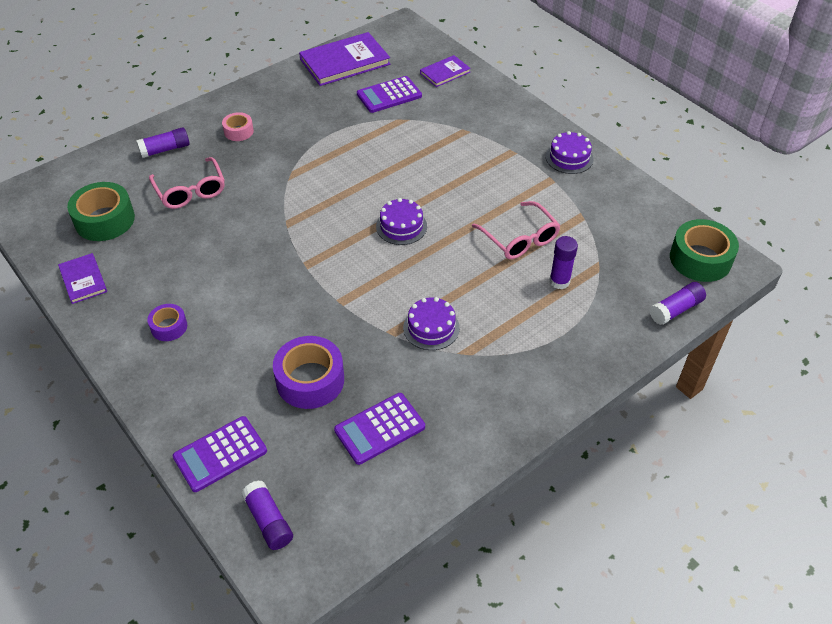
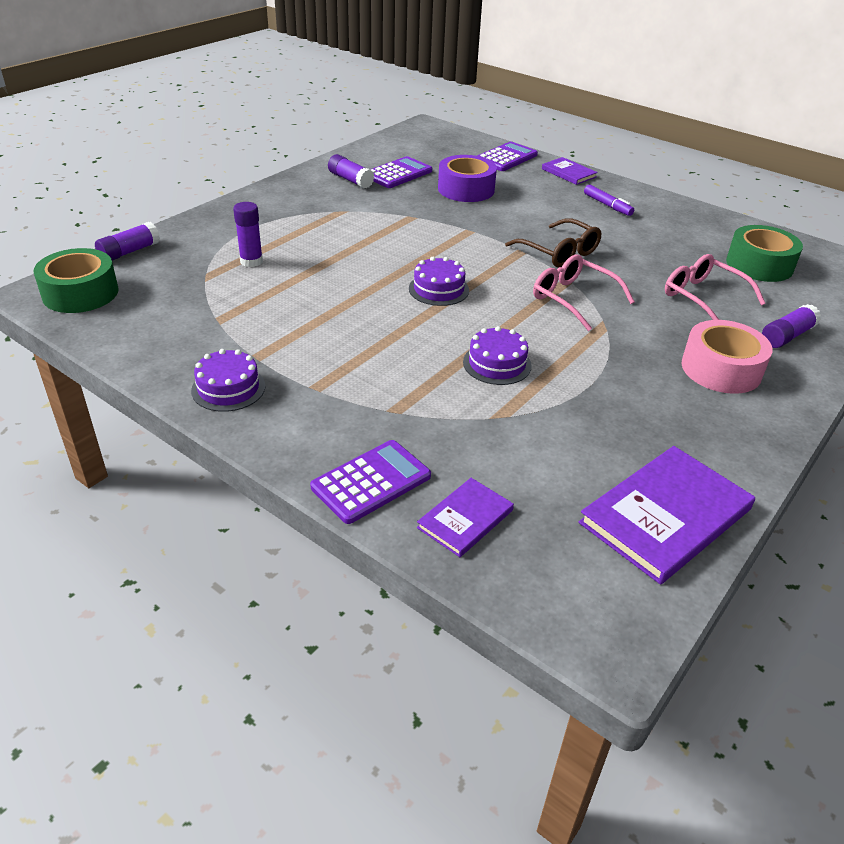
camera: 165 degrees right, 10 degrees down
(83, 280) = (717, 224): purple book -> purple book (568, 173)
(169, 327) = (607, 205): purple tape -> purple marker
(238, 131) = (721, 369): pink tape -> pink tape, size x1.81
(268, 521) = (453, 140): purple glue stick -> purple glue stick (350, 180)
(272, 258) = (559, 252): none -> brown glasses
(389, 95) = (543, 455): purple calculator -> purple calculator (371, 482)
(431, 327) = (376, 222): purple cake -> purple cake (497, 364)
(520, 239) = (297, 291): pink glasses -> pink glasses (573, 299)

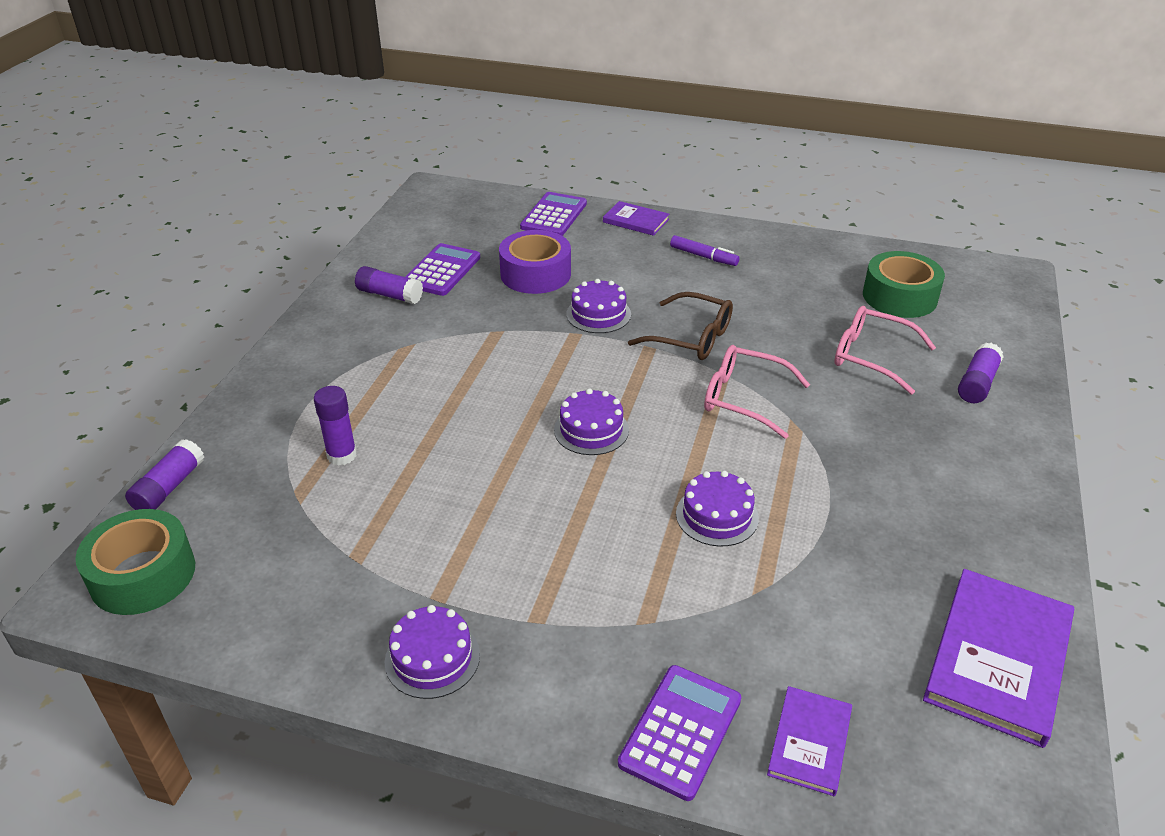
camera: 20 degrees left, 0 degrees up
(496, 223) = (598, 314): none -> purple cake
(721, 369) = (941, 447): pink tape -> none

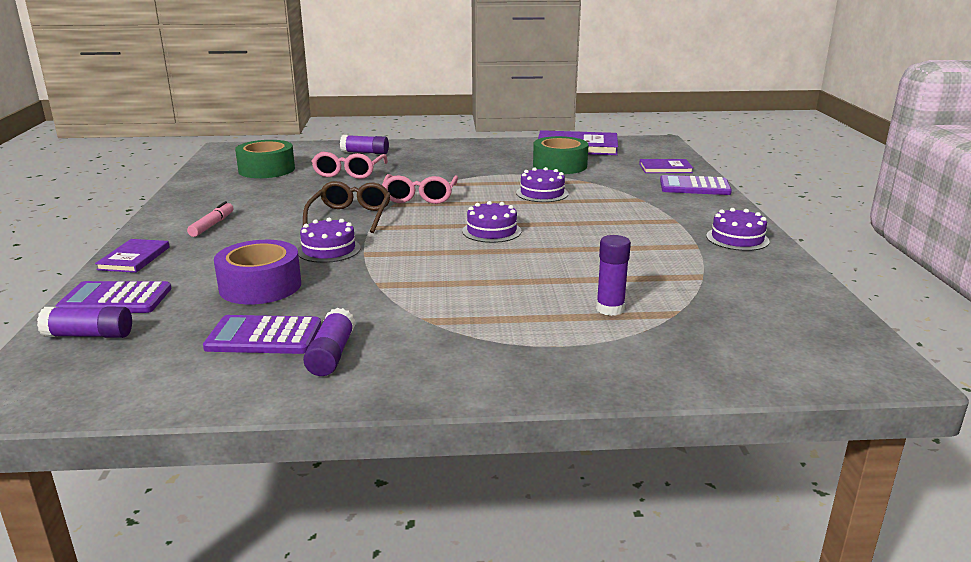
camera: 110 degrees left, 15 degrees down
(143, 575) = (831, 350): green tape -> green tape (560, 166)
(169, 487) = (741, 377): purple glue stick -> purple glue stick (89, 335)
(703, 256) = (212, 225): purple marker -> pink marker

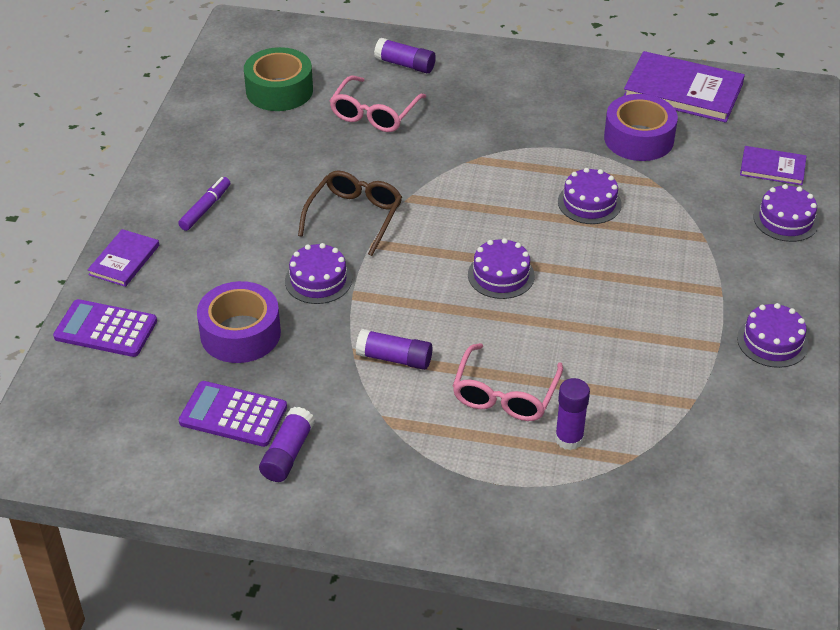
camera: 15 degrees right, 20 degrees up
(89, 335) = (83, 382): purple glue stick -> purple glue stick (394, 358)
(212, 225) = (205, 208): pink marker -> purple marker
(420, 197) = (443, 186): pink glasses -> pink glasses (505, 395)
(560, 166) = (639, 138): green tape -> purple tape
(694, 187) = (785, 220): purple calculator -> purple cake

